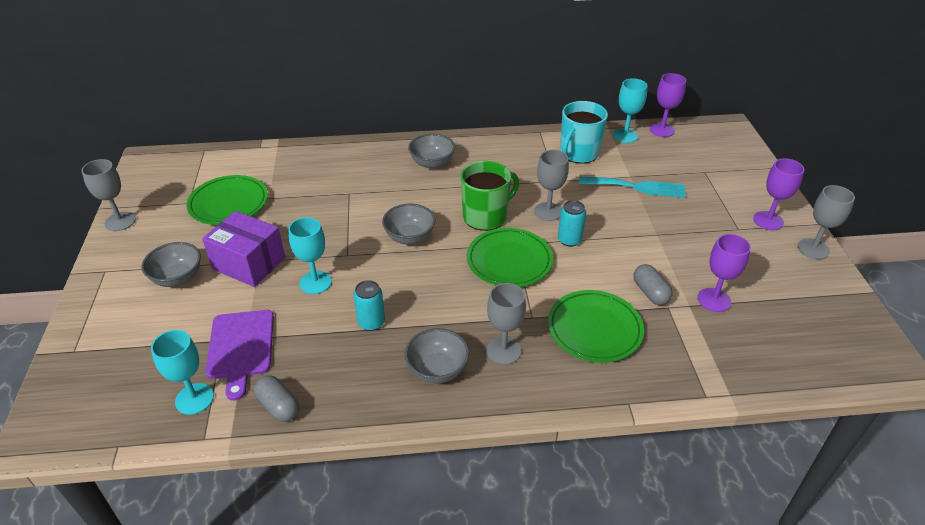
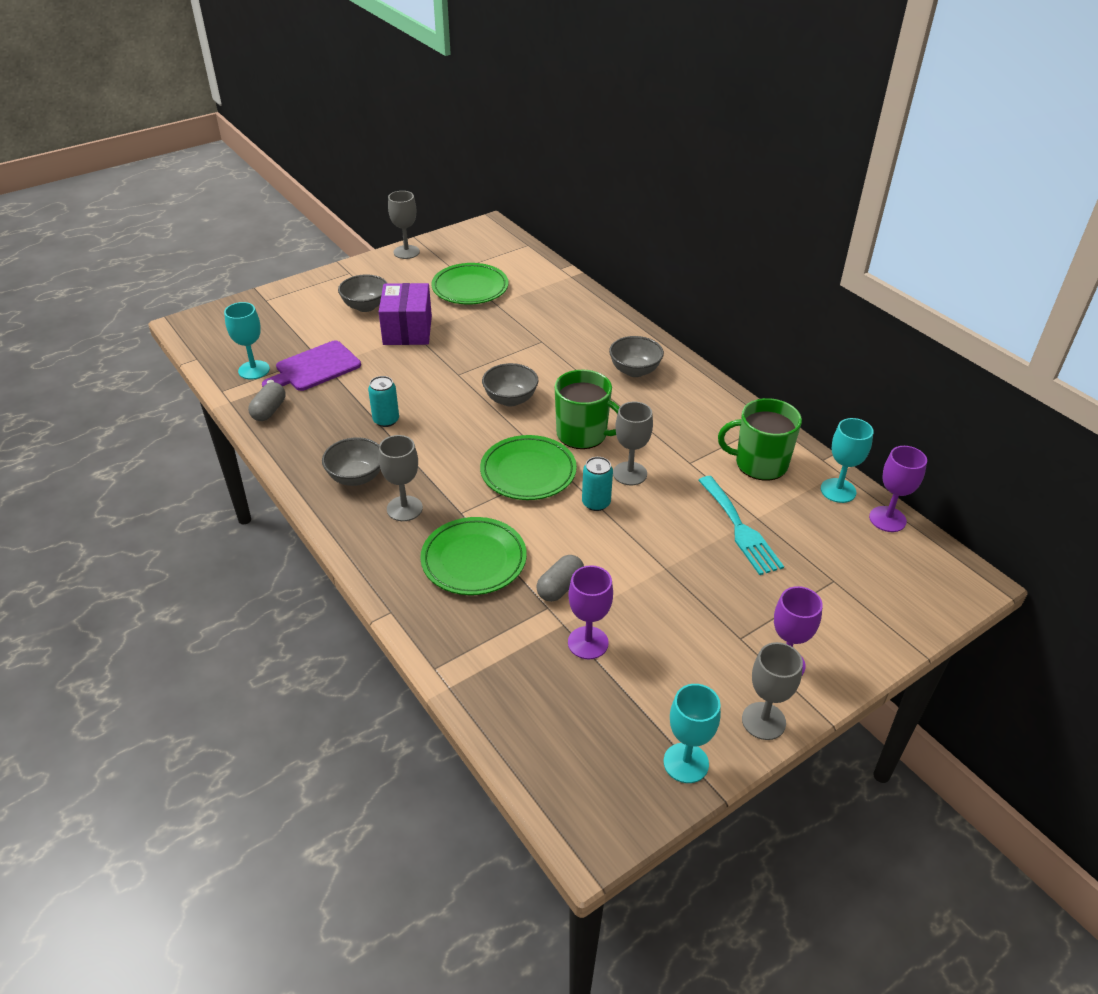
camera: 60 degrees right, 0 degrees up
(315, 282) = (411, 372): turquoise goblet -> turquoise goblet (686, 763)
(578, 153) = (759, 464): turquoise mug -> green mug

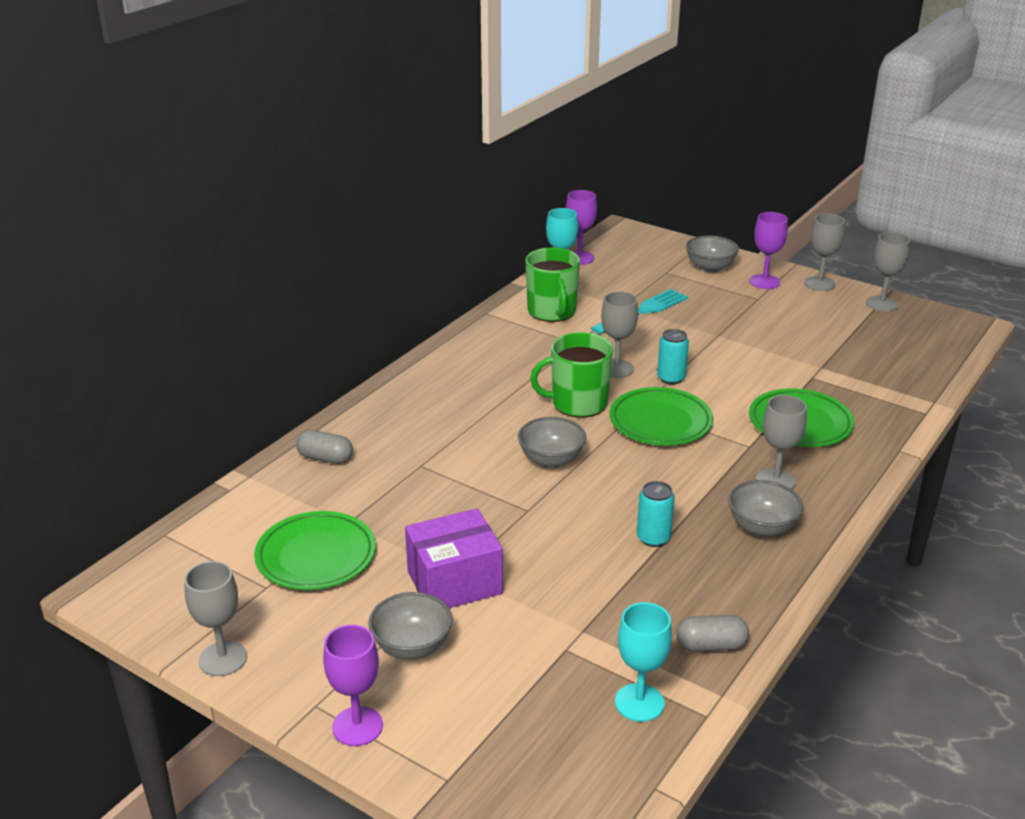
camera: 110 degrees left, 10 degrees down
(315, 368) = (593, 640): purple cutting board -> none
(560, 587) = (786, 376): grey capsule -> grey capsule (325, 458)
(583, 434) = (578, 403): green mug -> green mug turned 105 degrees counterclockwise
(588, 643) = (827, 353): purple goblet -> purple goblet (357, 726)
(634, 370) = (446, 393): grey bowl -> grey bowl (710, 267)
(686, 763) = (882, 304): turquoise goblet -> grey goblet

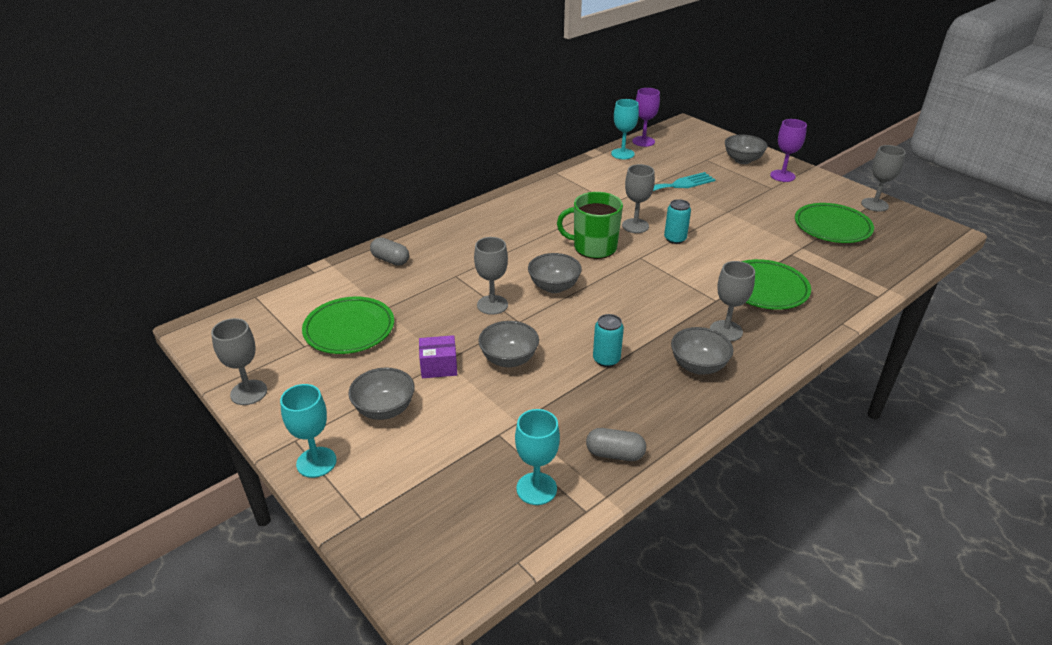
camera: 15 degrees right, 5 degrees up
(357, 726) = (316, 462): purple goblet -> turquoise goblet
(454, 582) = (439, 366): purple box -> purple box, size x0.58
(537, 558) = (509, 359): none -> grey bowl
(552, 311) = (605, 177): green mug -> none
(660, 422) = (652, 271): green plate -> green plate (832, 227)
(819, 284) = (828, 183): grey goblet -> grey goblet (492, 305)

